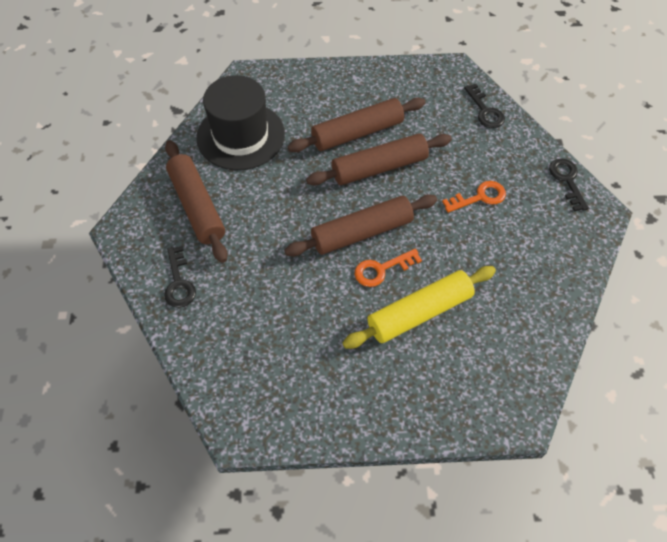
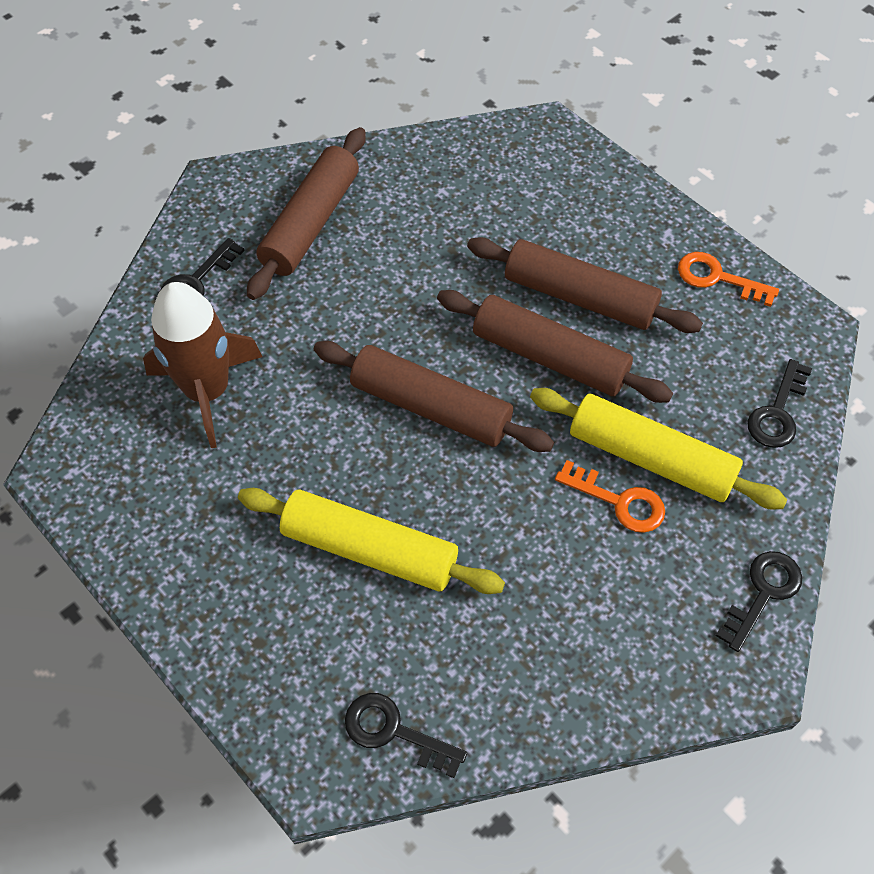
camera: 50 degrees right, 0 degrees up
(240, 136) = (450, 189): black hat -> none
(256, 323) = (207, 391): none -> brown rocket
(381, 269) = (396, 465): orange key -> orange key (717, 278)
(468, 170) = (650, 458): none -> yellow rolling pin
(526, 368) = (394, 731): none -> black key

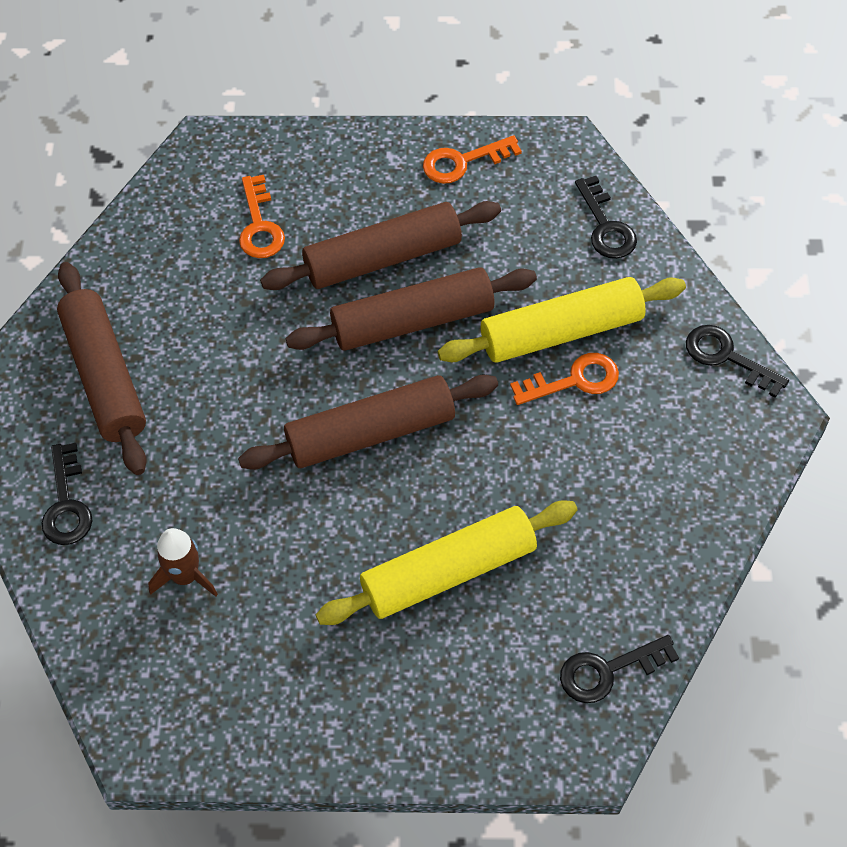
camera: 45 degrees left, 0 degrees up
(207, 391) = (185, 576): brown rocket -> brown rocket, size x0.54
(520, 208) = (259, 225): none -> orange key
(763, 593) = (727, 357): black key -> black key turned 45 degrees counterclockwise

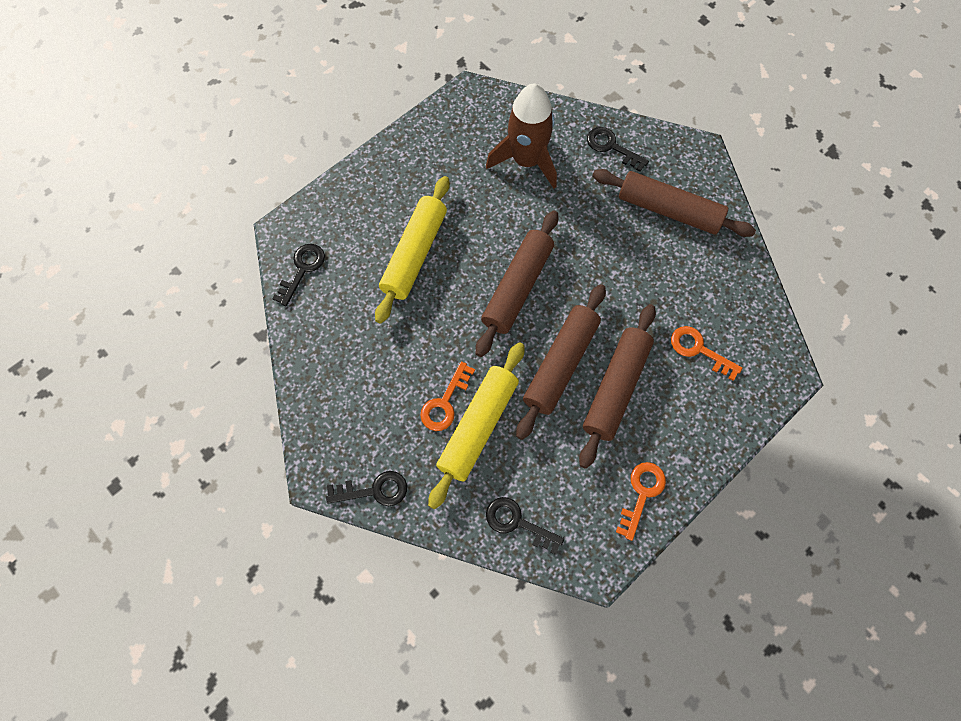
camera: 135 degrees right, 10 degrees up
(185, 576) = (526, 161): brown rocket -> brown rocket, size x1.87

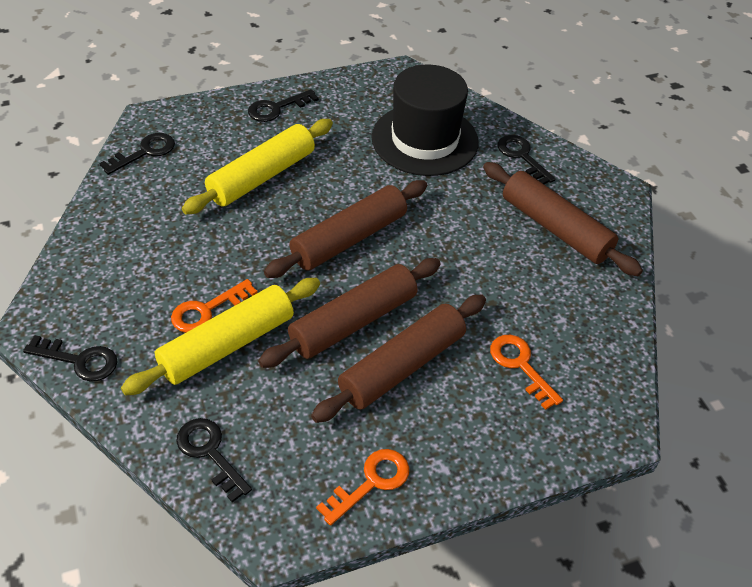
camera: 20 degrees right, 20 degrees down
(387, 176) = (277, 108): none -> black key
(526, 161) = (424, 140): brown rocket -> black hat

